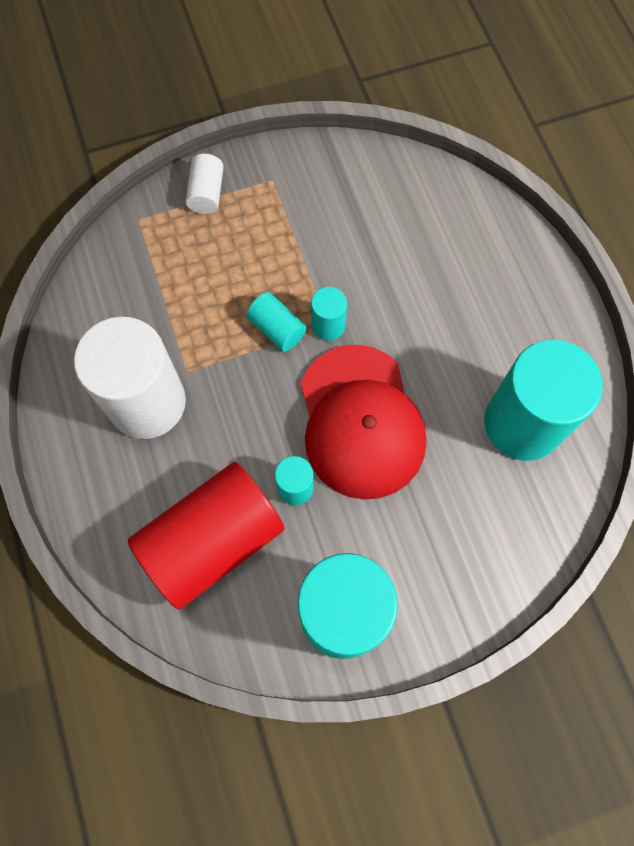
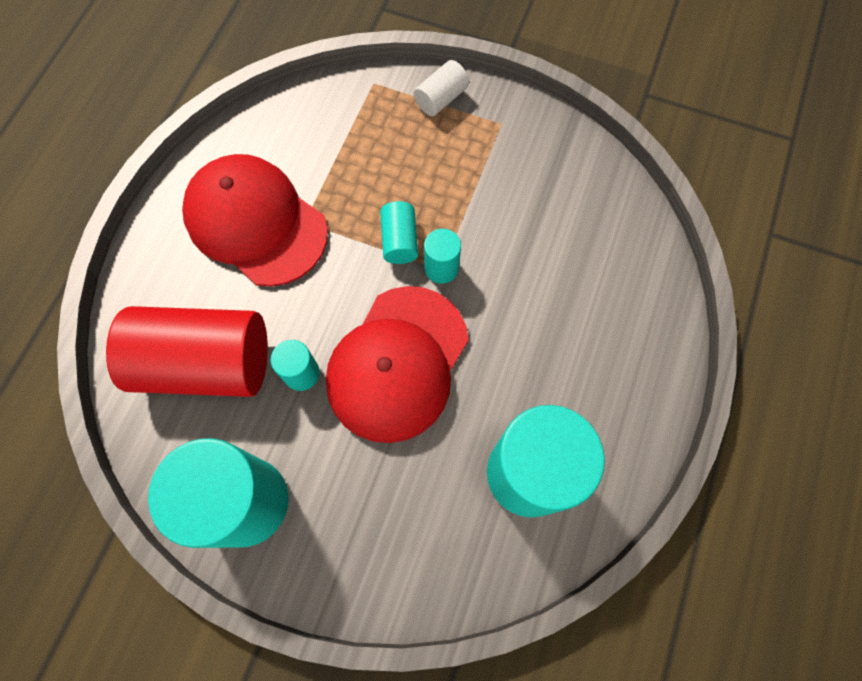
camera: 40 degrees right, 0 degrees up
(147, 402) = (255, 222): white cylinder -> red cap

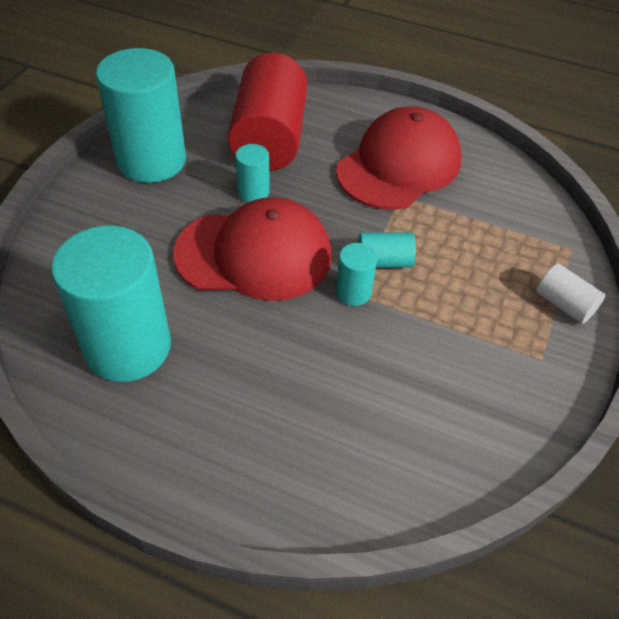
camera: 90 degrees right, 20 degrees down
(397, 363) = (254, 254): red cap -> red cap turned 150 degrees clockwise

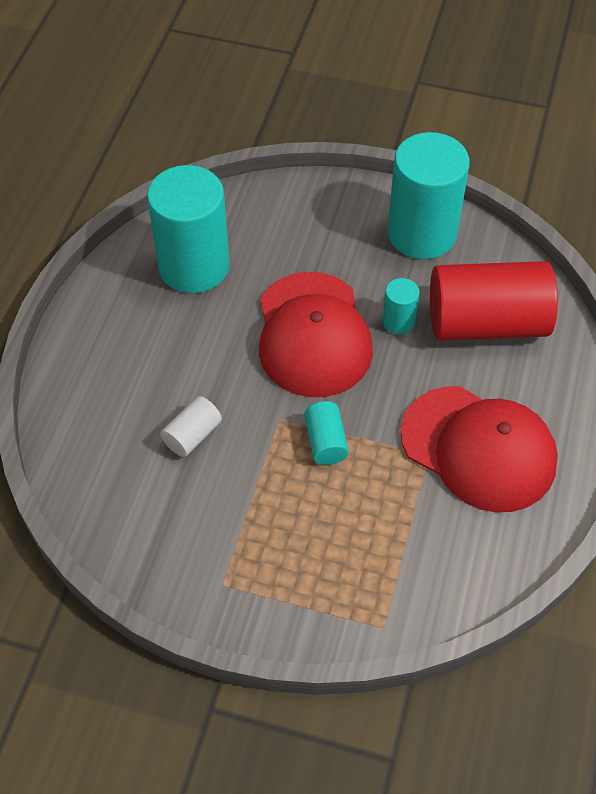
camera: 85 degrees right, 5 degrees up
(353, 292) = (280, 419): turquoise cylinder -> none
(564, 304) = (297, 611): white cylinder -> white cylinder (192, 435)

